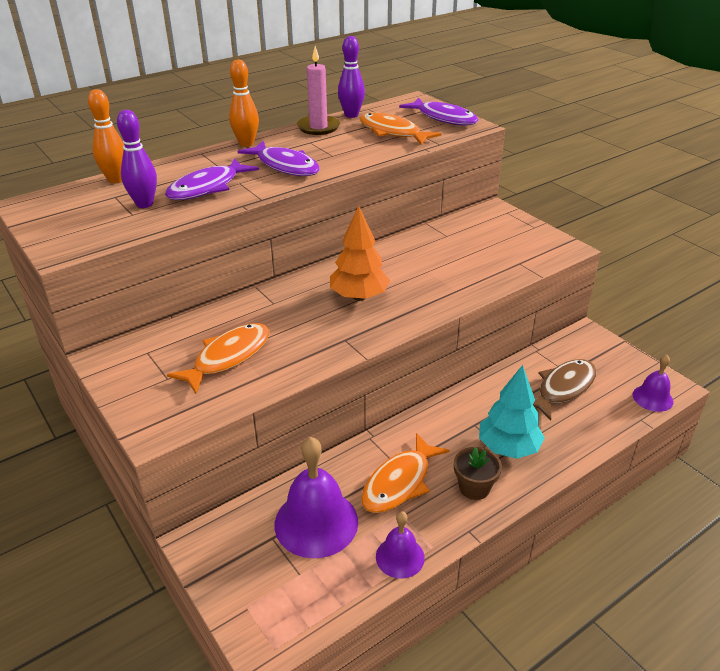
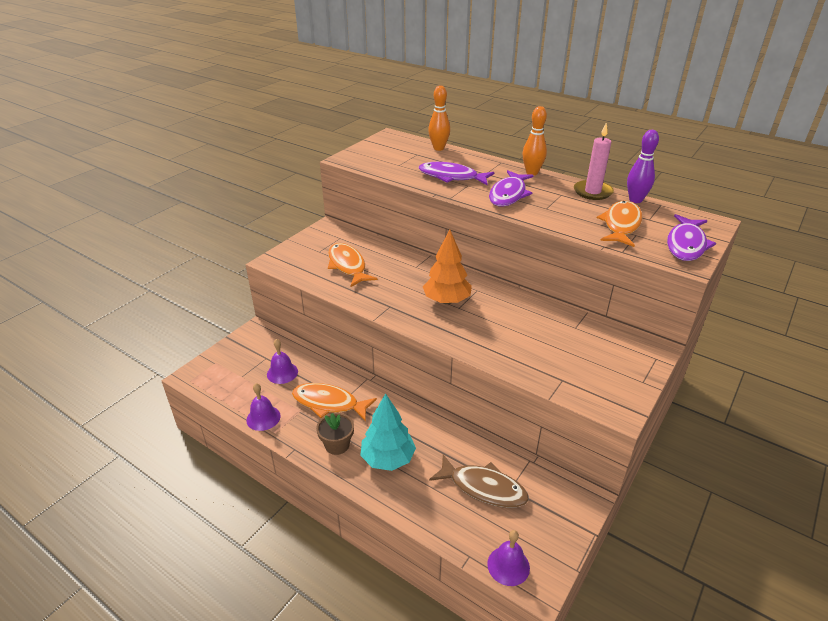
camera: 70 degrees right, 0 degrees up
(144, 204) = (414, 164): purple bowling pin -> none
(228, 357) = (348, 266): orange fish -> orange fish turned 135 degrees counterclockwise
(316, 522) = (282, 373): purple bell -> purple bell, size x0.56

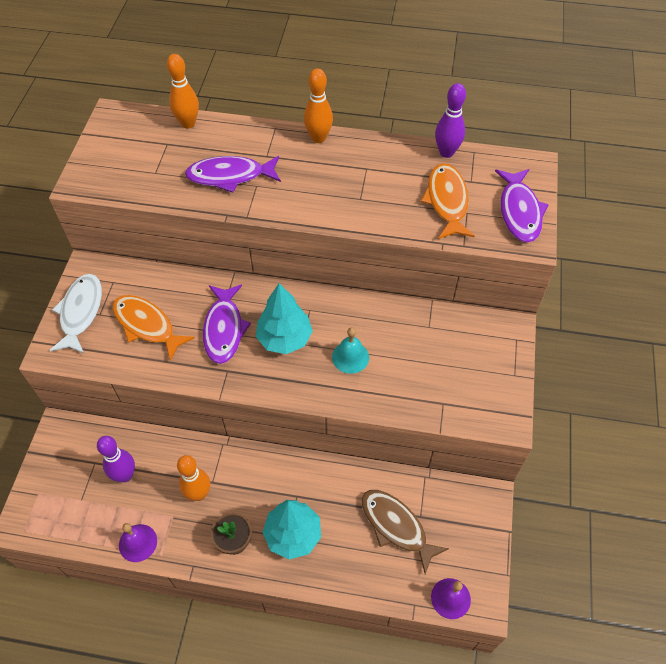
camera: 25 degrees left, 20 degrees up
(282, 373) = (125, 475): purple bell -> purple bowling pin
(307, 247) = (80, 312): none -> white fish
(329, 403) = (198, 494): orange fish -> orange bowling pin
(446, 301) = (284, 338): orange tree -> turquoise tree
(483, 487) = (396, 526): brown fish -> brown fish turned 135 degrees counterclockwise
(495, 326) = (350, 357): none -> turquoise bell
(508, 194) = (310, 188): purple fish -> purple fish (224, 329)
(592, 192) = (397, 152): pink candle -> none

